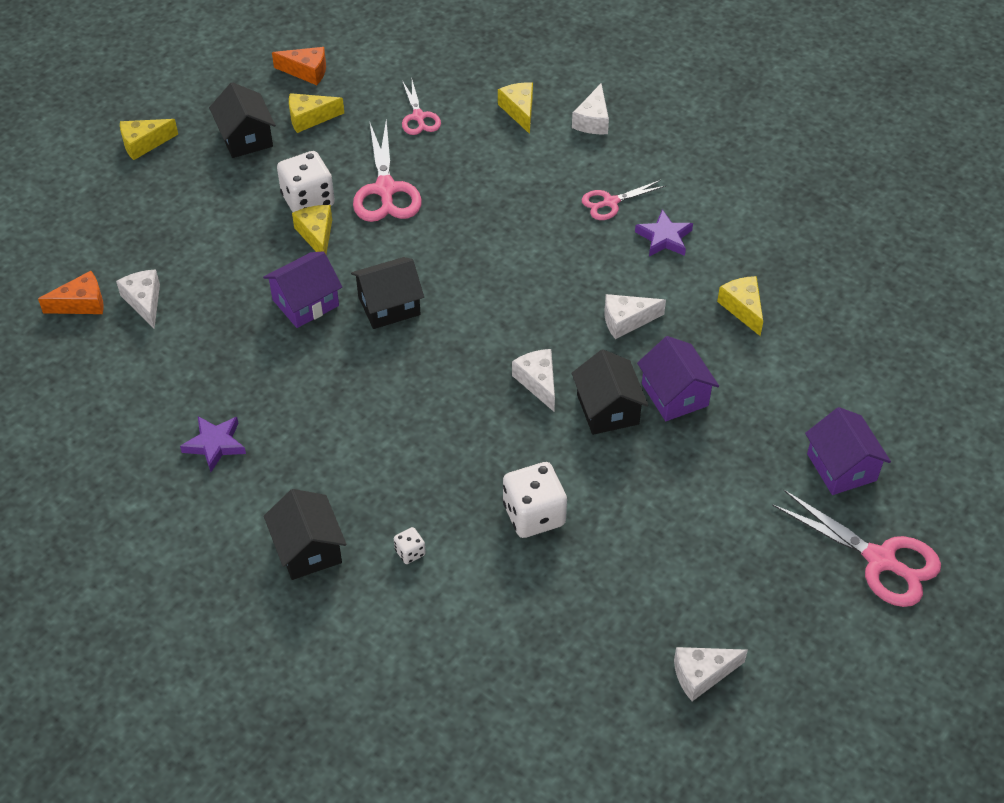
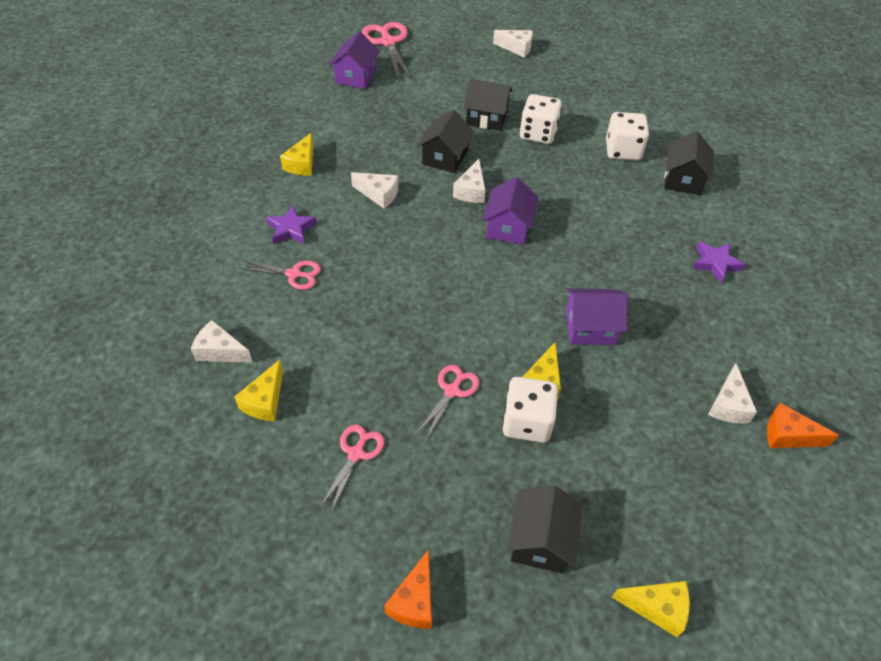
camera: 145 degrees left, 0 degrees up
(306, 71) = (414, 601): orange cheese -> orange cheese turned 120 degrees counterclockwise
(309, 118) = (459, 524): yellow cheese -> none
(385, 190) = (452, 390): pink scissors -> pink scissors, size x0.60
(389, 306) = (528, 290): black house -> black house (487, 118)
(410, 552) = (622, 151): white dice -> white dice, size x2.16
(593, 120) = (220, 351): white cheese -> white cheese turned 120 degrees counterclockwise
(674, 394) = (399, 145): purple house -> purple house (508, 227)

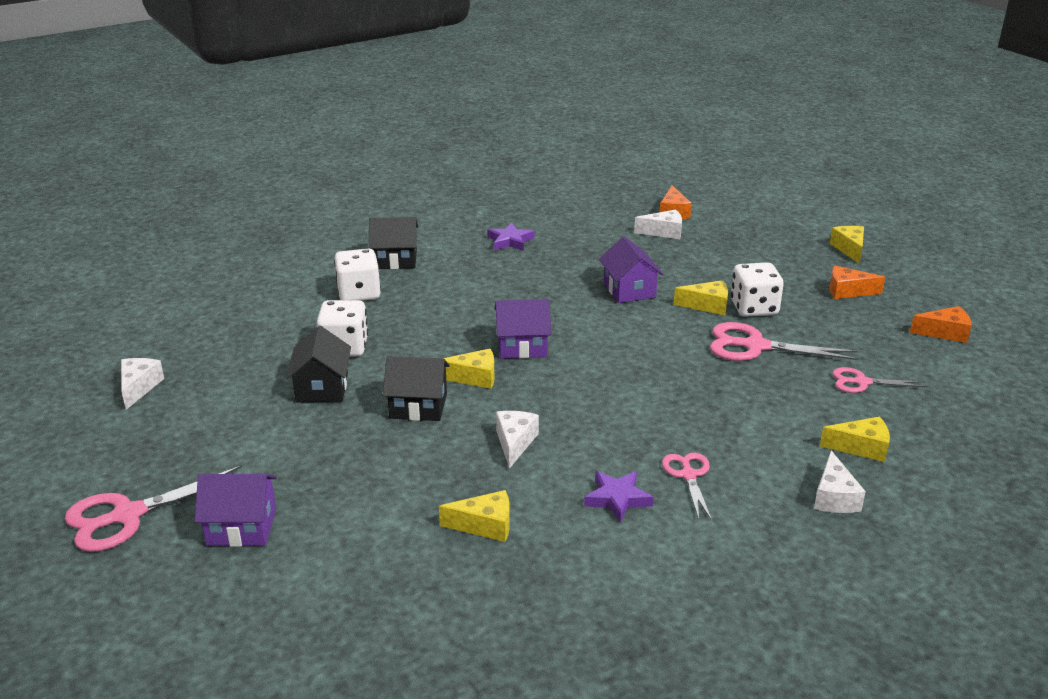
camera: 105 degrees left, 20 degrees down
(452, 390) = (754, 346): pink scissors -> pink scissors, size x1.67
(471, 191) = (474, 377): white cheese -> yellow cheese
(540, 541) = (847, 291): black house -> orange cheese

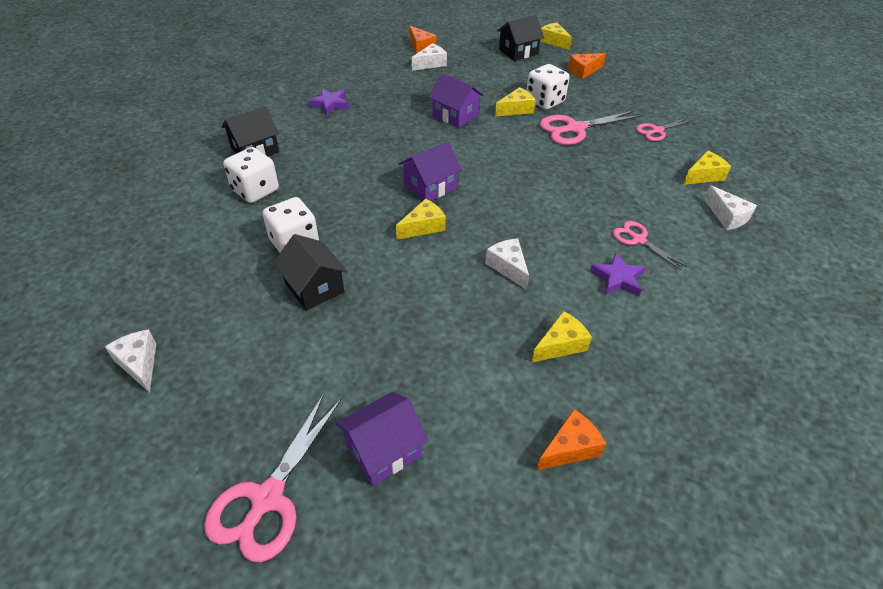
camera: 35 degrees left, 15 degrees up
(418, 406) = (408, 269): black house -> black house (518, 52)
(945, 333) = (661, 81): orange cheese -> orange cheese (570, 448)

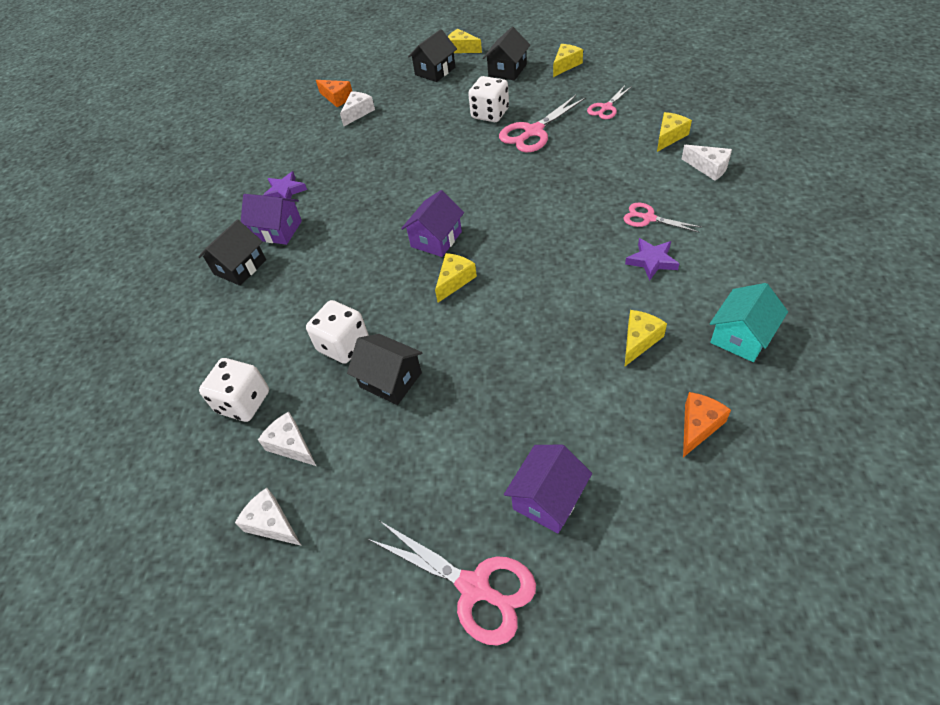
camera: 15 degrees left, 5 degrees up
(255, 190) = (269, 308): white dice -> white dice (243, 402)
(267, 499) = (475, 588): pink scissors -> pink scissors turned 60 degrees counterclockwise
(455, 115) = (415, 158): purple house -> purple house (278, 230)
(508, 267) = (554, 288): white cheese -> white cheese (291, 445)
(516, 109) = (468, 132): yellow cheese -> yellow cheese (565, 65)
(583, 71) = (507, 70): orange cheese -> black house
(666, 382) = (741, 336): none -> turquoise house

